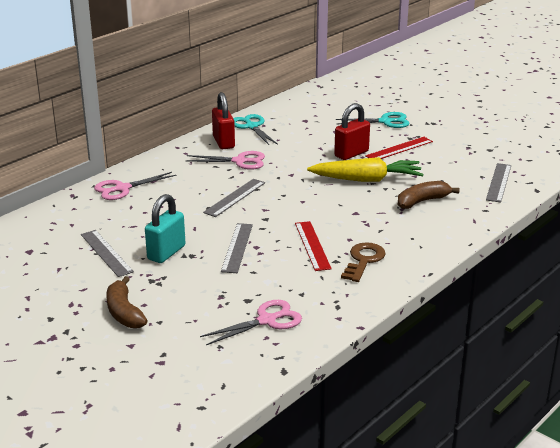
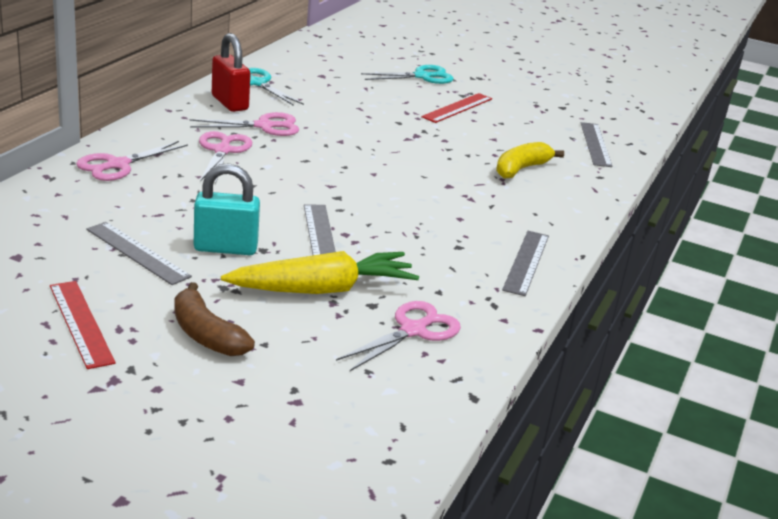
camera: 20 degrees left, 0 degrees up
(166, 253) = (225, 248): turquoise padlock -> turquoise padlock turned 75 degrees clockwise
(200, 180) = (222, 151): none -> pink scissors
(235, 197) = (282, 172): grey ruler -> grey ruler (526, 262)
(312, 245) = (418, 228): red ruler -> red ruler (81, 323)
(351, 154) = (402, 114): red padlock -> none
(363, 260) = (493, 244): brown key -> none
(367, 180) = (439, 145): yellow carrot -> yellow carrot (323, 289)
(422, 201) = (521, 169): brown banana -> yellow banana

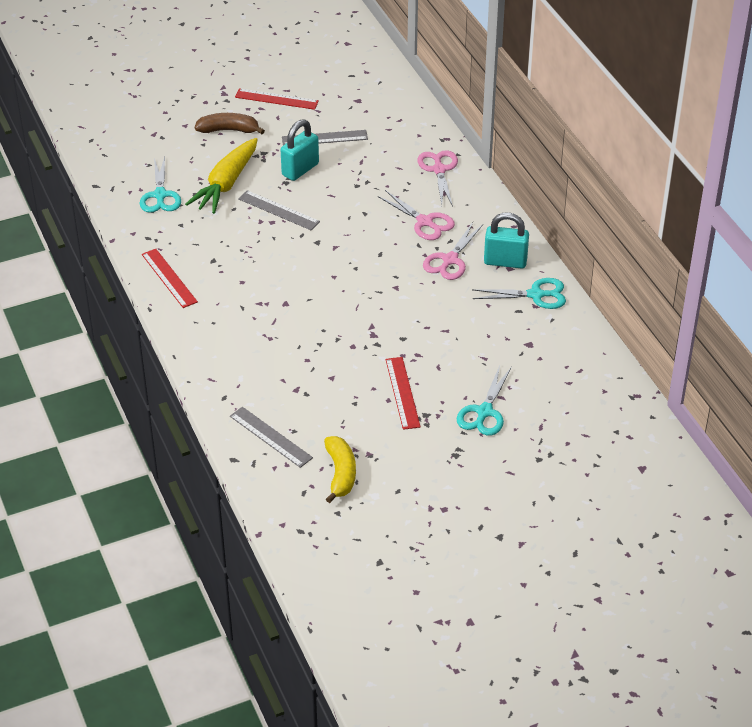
camera: 135 degrees right, 15 degrees up
(229, 103) = (505, 261): red padlock -> turquoise padlock
(413, 330) = (160, 195): pink scissors -> turquoise scissors
(521, 169) = (273, 358): yellow banana -> yellow banana (340, 473)
(526, 262) = (169, 278): grey ruler -> red ruler

